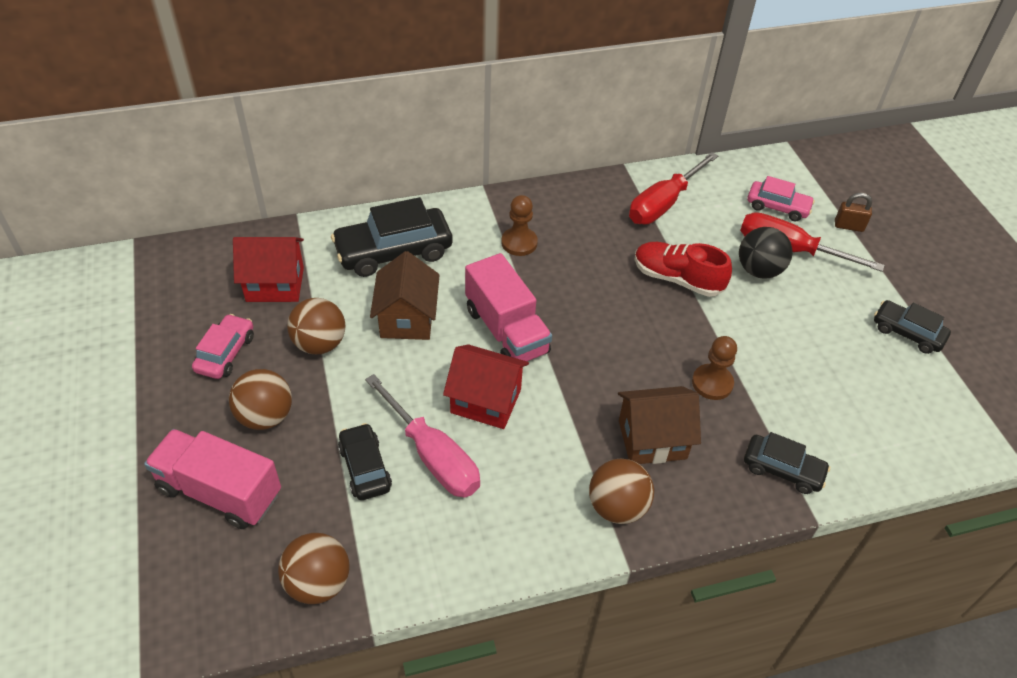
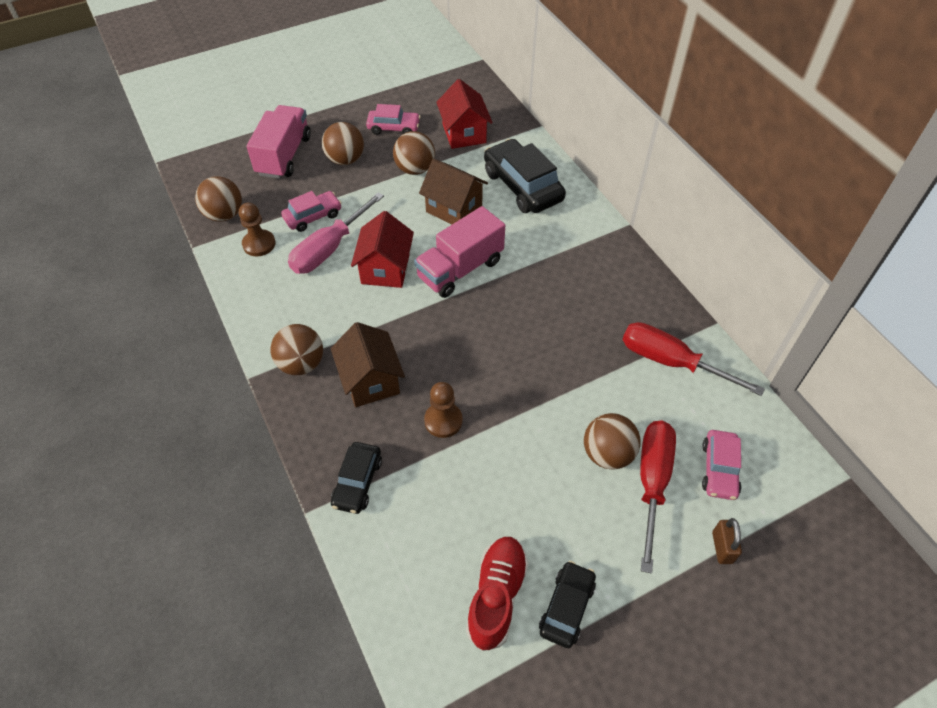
camera: 80 degrees right, 5 degrees up
(365, 468) = (313, 216): black car -> pink car
(407, 319) = (454, 209): brown house -> brown house turned 45 degrees clockwise
(519, 243) = (566, 260): brown pawn -> brown pawn (259, 244)
(677, 279) = (566, 383): red shoe -> red shoe (496, 596)
(759, 270) = (607, 454): black ball -> brown ball

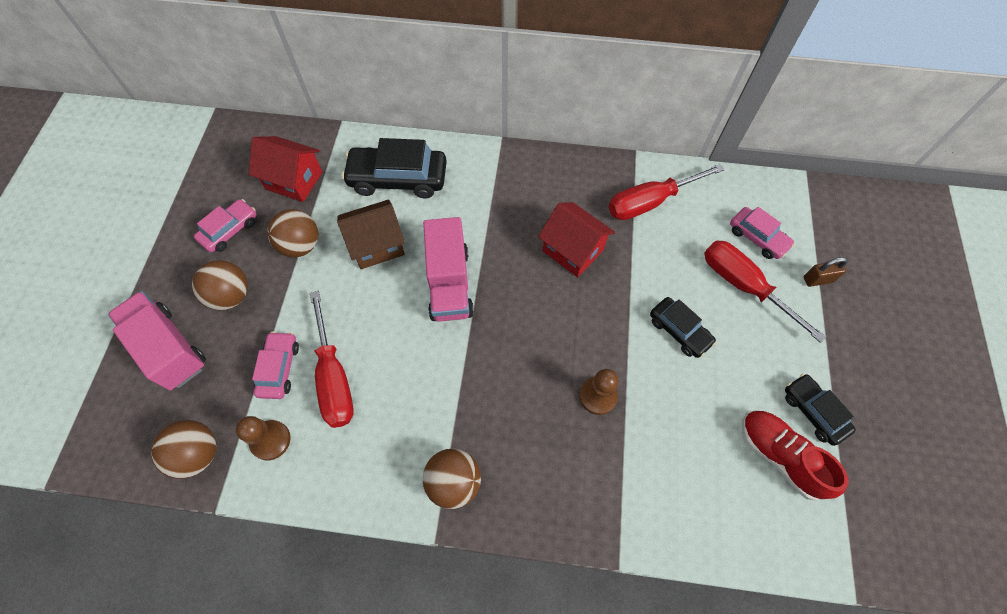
camera: 55 degrees left, 10 degrees up
(329, 248) = (334, 377): pink screwdriver -> red screwdriver
(357, 482) = (615, 504): black car -> black car (679, 331)
(370, 381) = (516, 431): brown house -> none
(385, 269) = (399, 343): red house -> red house (572, 250)
(607, 454) = (703, 298): brown ball -> none
(722, 547) = (817, 279): brown padlock -> brown padlock turned 45 degrees counterclockwise

